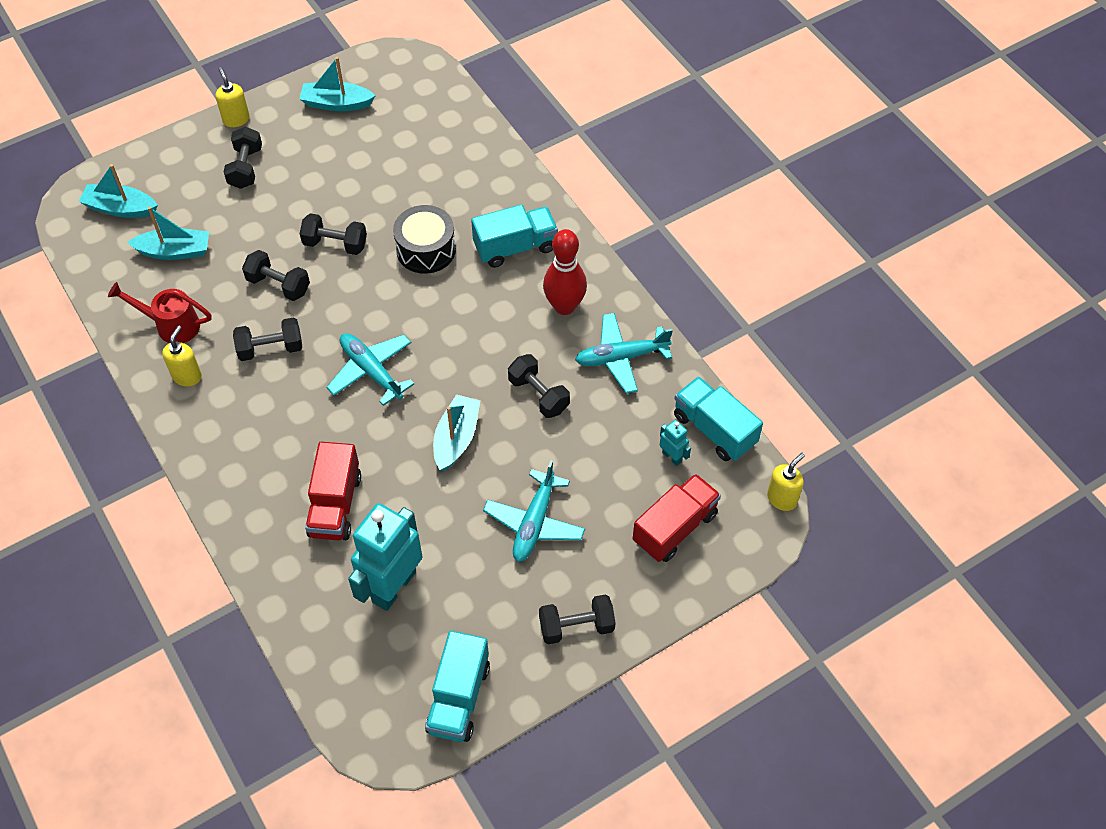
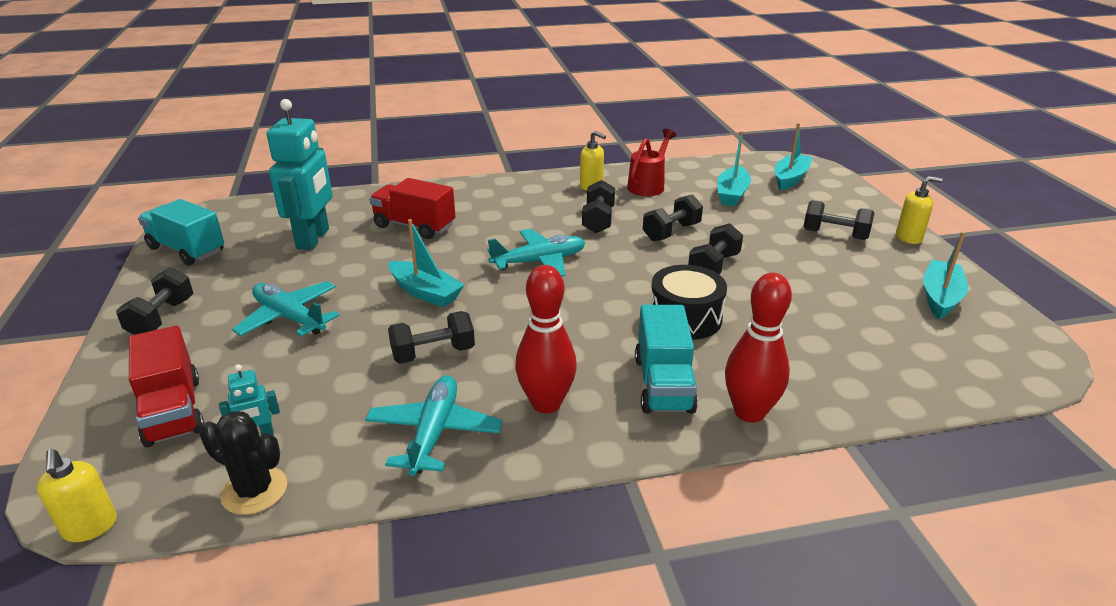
camera: 110 degrees right, 25 degrees down
(393, 587) = (313, 239): turquoise robot -> turquoise robot turned 45 degrees clockwise
(525, 198) = (749, 412): none -> red bowling pin
(714, 430) = (254, 491): turquoise truck -> black cactus

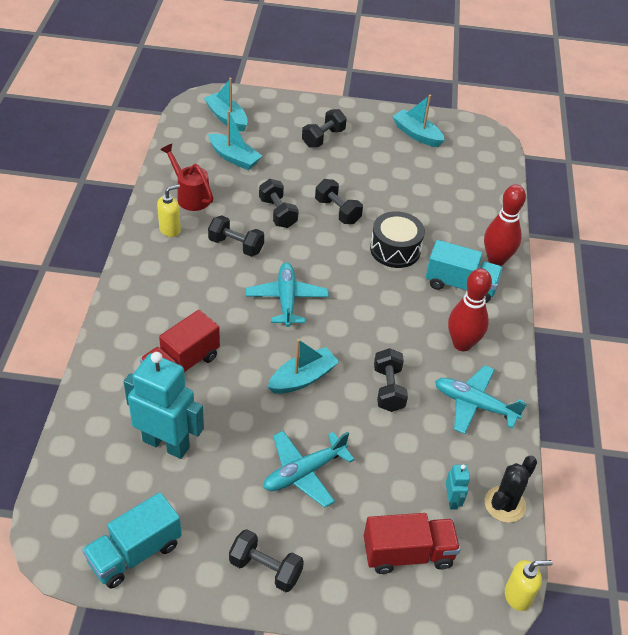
camera: 75 degrees left, 15 degrees up
(909, 237) = (344, 109): yellow soap dispenser -> none

